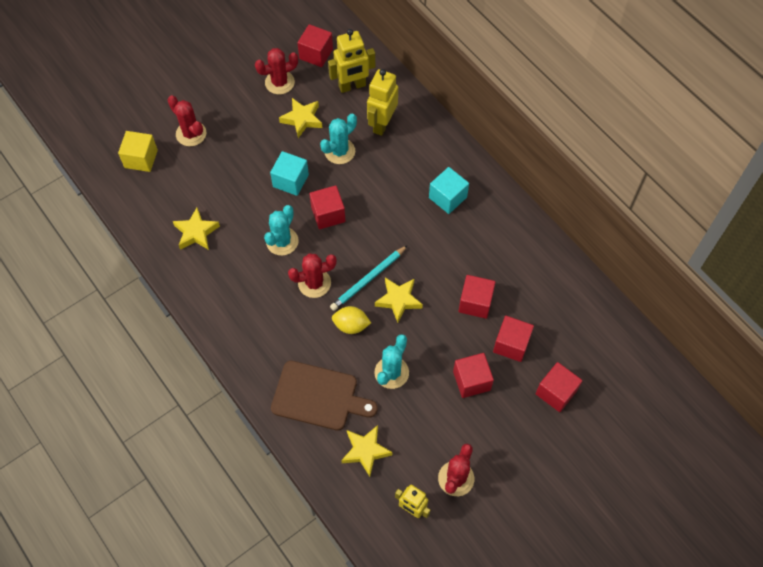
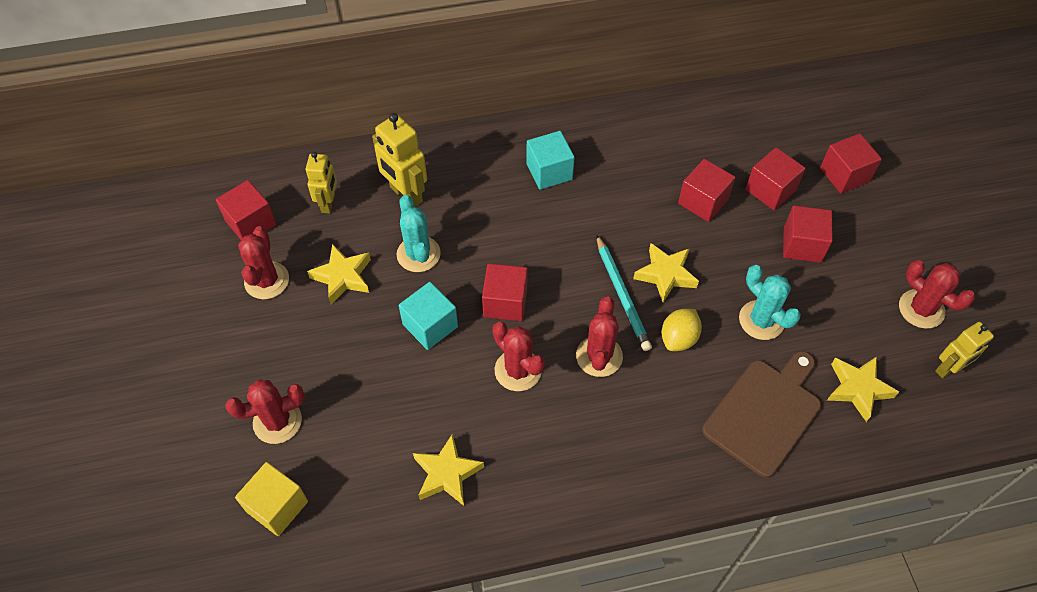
camera: 65 degrees left, 5 degrees down
(282, 241) = (518, 370): turquoise cactus -> red cactus
(352, 86) = (328, 203): yellow robot -> yellow robot, size x0.66

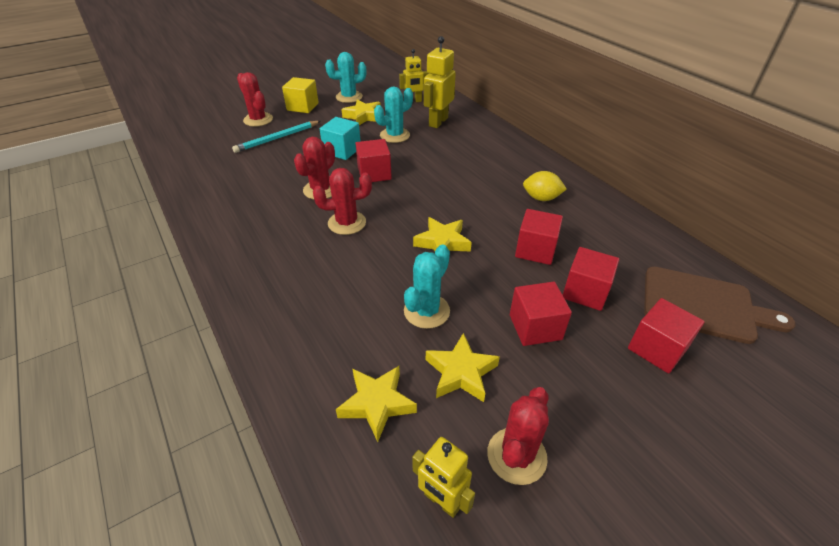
camera: 70 degrees right, 15 degrees down
(251, 223) = (385, 85): red cube -> none
(267, 280) = (349, 97): red cactus -> turquoise cactus
(277, 506) = (204, 131): yellow cube -> yellow cube (302, 107)
(447, 474) = (233, 179): yellow star -> yellow star (461, 372)
(549, 171) = (501, 168): turquoise cube -> none
(622, 295) = (409, 223): turquoise pencil -> turquoise pencil (277, 138)
(678, 338) = (382, 261): yellow lemon -> yellow lemon (541, 198)
(764, 413) = (324, 330): brown cutting board -> brown cutting board (703, 305)

